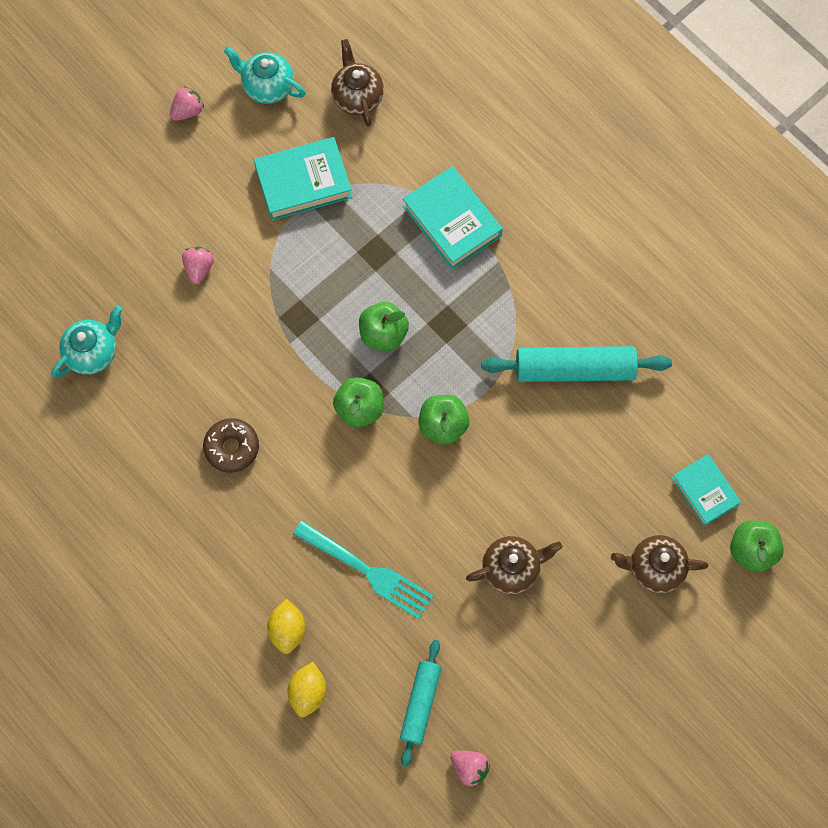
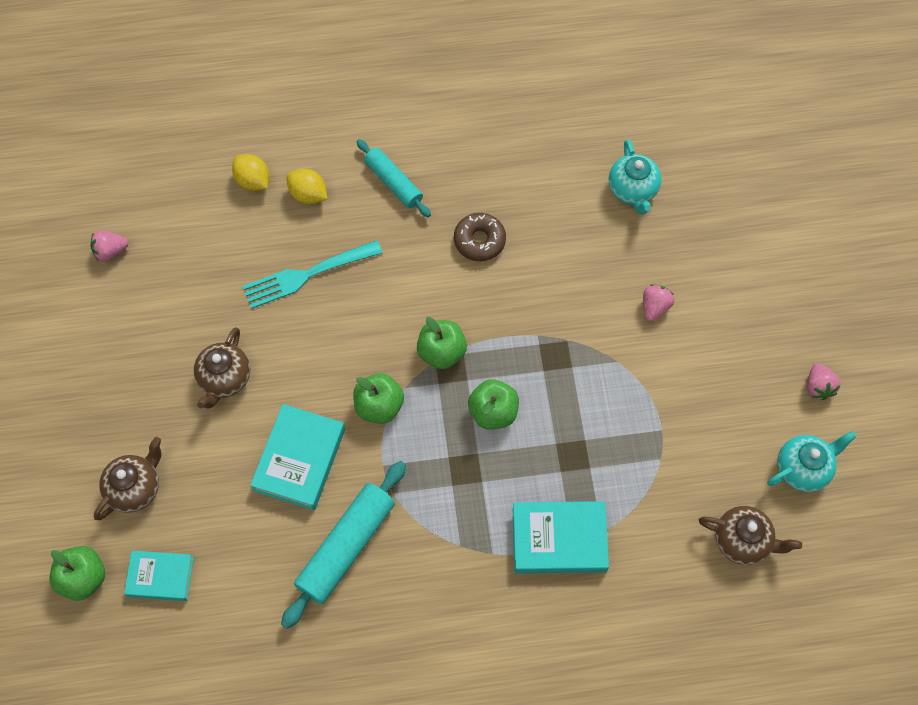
camera: 125 degrees right, 5 degrees down
(199, 268) = (654, 307): pink strawberry -> pink strawberry turned 105 degrees counterclockwise
(303, 182) = (682, 438): turquoise book -> turquoise book (299, 459)
(420, 703) = (182, 248): turquoise rolling pin -> turquoise rolling pin (393, 182)

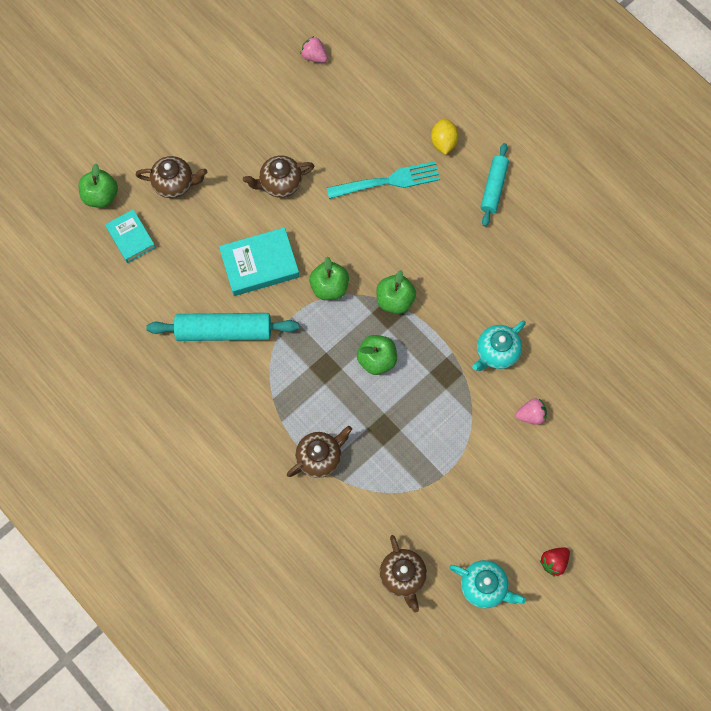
camera: 55 degrees right, 5 degrees up
(253, 181) = (427, 102): yellow lemon -> none
(308, 274) = (387, 181): turquoise fork -> turquoise fork turned 135 degrees clockwise
(479, 241) = (493, 270): brown donut -> none
(559, 539) = (320, 457): turquoise book -> brown teapot
(632, 190) = (610, 344): turquoise teapot -> turquoise teapot (496, 352)
(818, 387) = (554, 562): pink strawberry -> red strawberry

